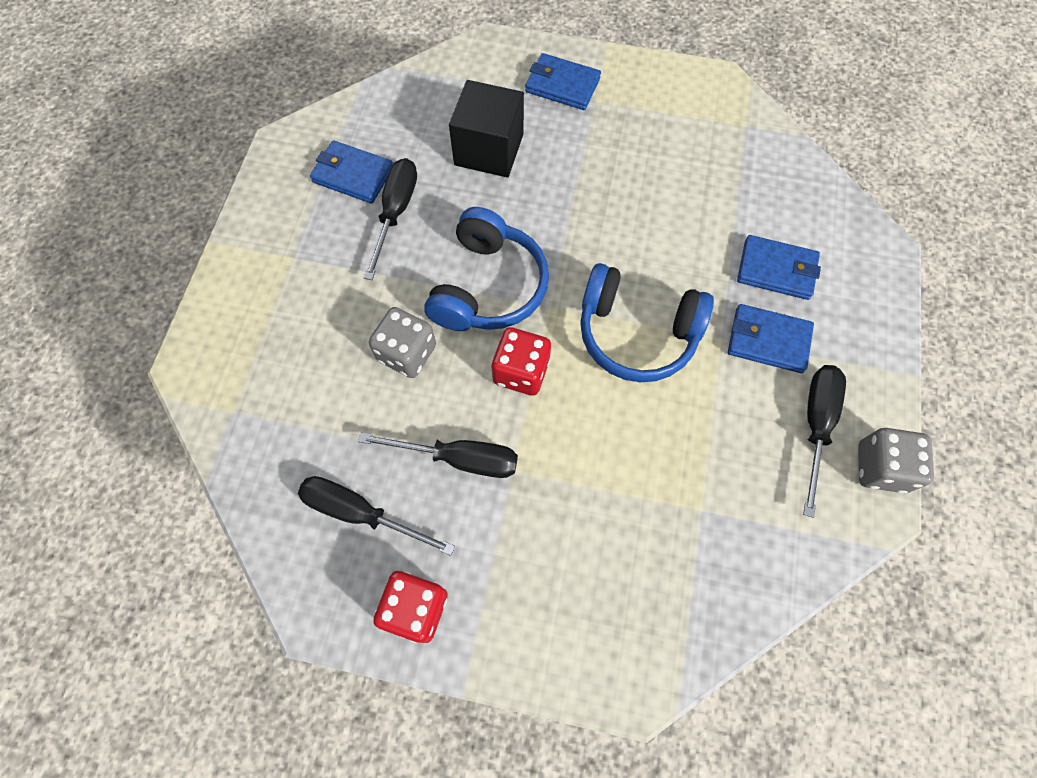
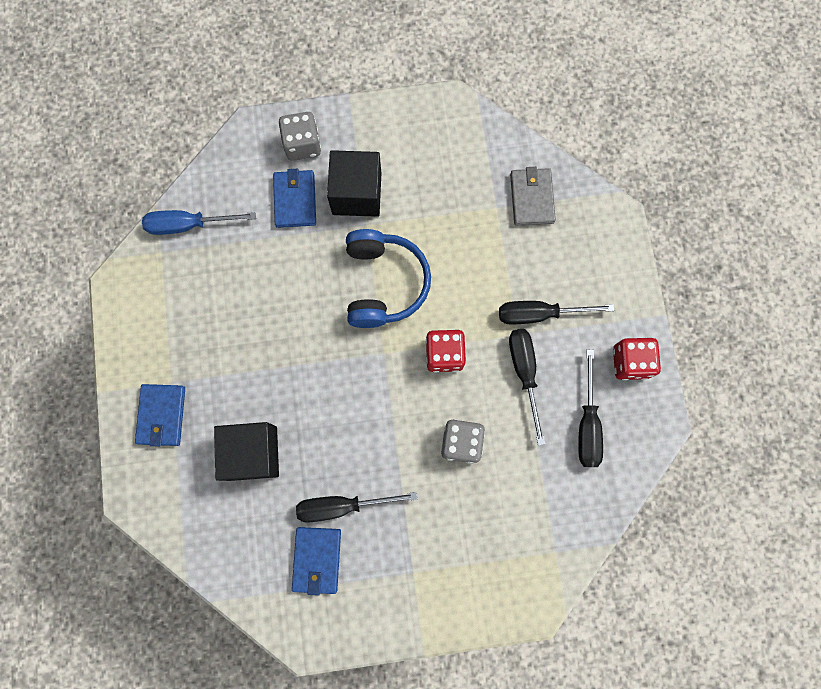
camera: 110 degrees left, 10 degrees up
(488, 287) = (384, 404): blue headphones -> none
(703, 566) = (532, 198): none -> grey wallet
(768, 340) = (357, 193): blue wallet -> black cube
(772, 157) = (188, 225): none -> blue screwdriver
(815, 425) = (410, 151): black screwdriver -> black screwdriver (539, 314)
(880, 467) = (425, 107): grey dice -> grey dice (302, 145)

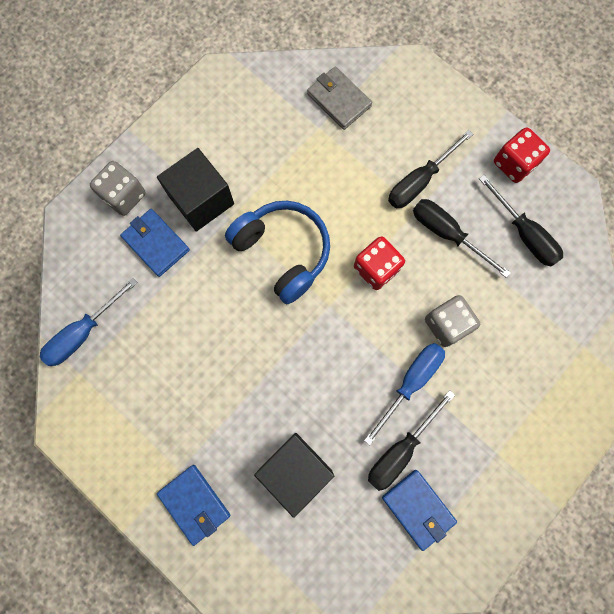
camera: 40 degrees left, 0 degrees up
(394, 462) = (410, 382): none -> blue screwdriver

